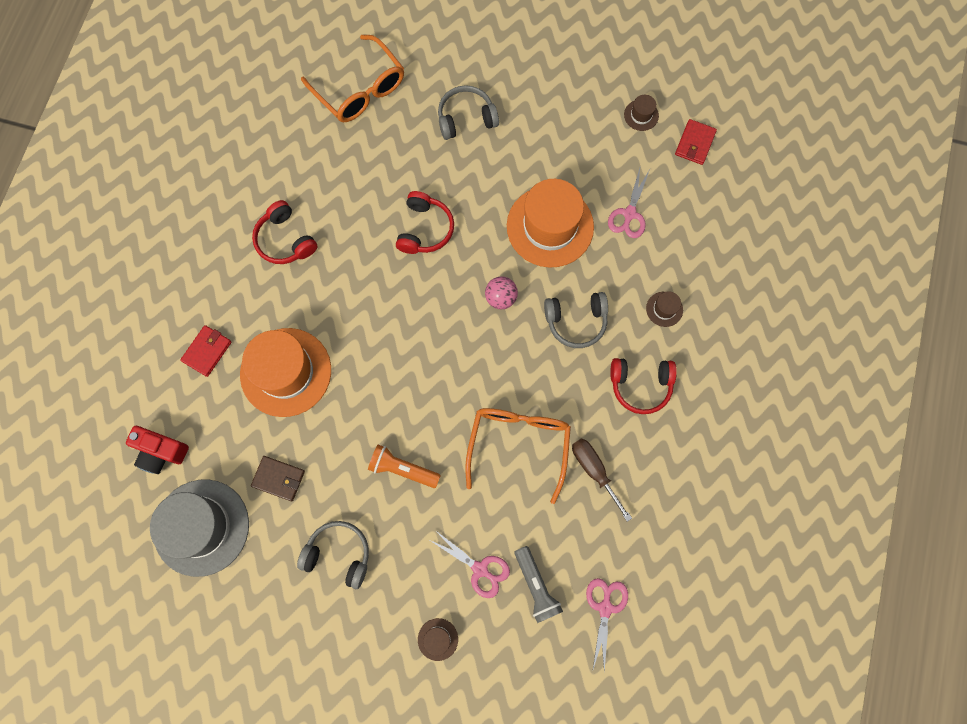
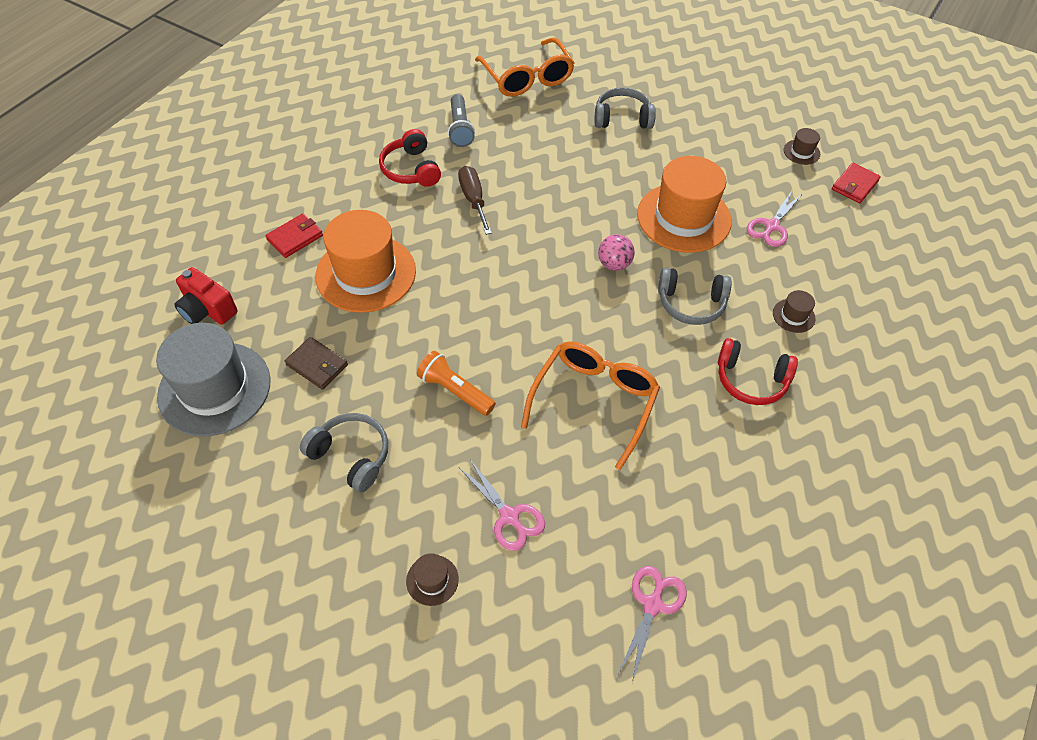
camera: 15 degrees right, 20 degrees down
(425, 229) = (553, 191): red headphones -> none
(536, 586) = (572, 554): grey flashlight -> grey flashlight (460, 128)
(594, 471) = (676, 450): brown screwdriver -> brown screwdriver (473, 200)

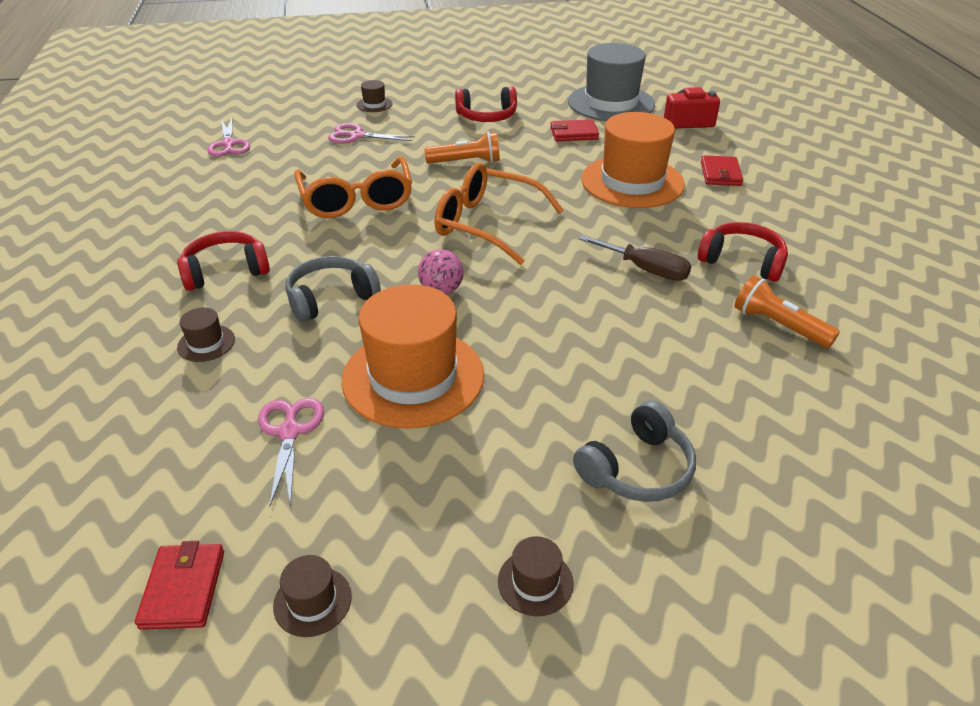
camera: 140 degrees right, 15 degrees down
(317, 365) = (574, 133): brown wallet -> red wallet
(351, 456) = (487, 116): grey headphones -> red headphones
(460, 128) = (779, 325): grey flashlight -> orange flashlight
(527, 78) = (837, 446): orange glasses -> orange glasses (486, 224)
(708, 110) = (535, 582): none -> brown hat

